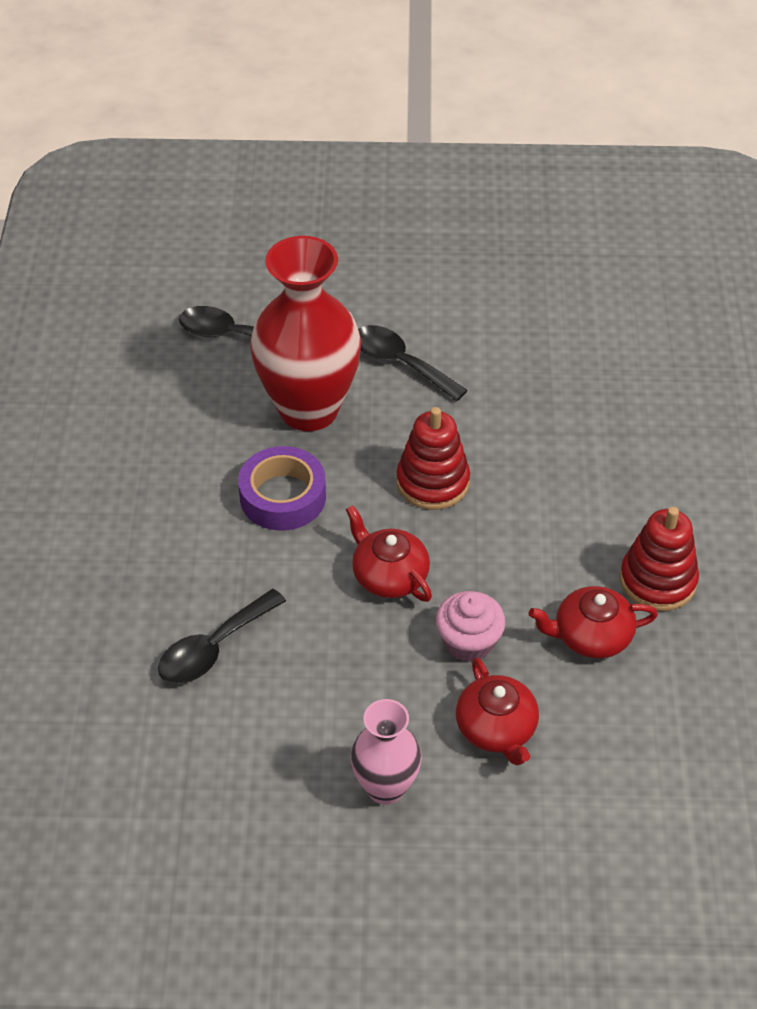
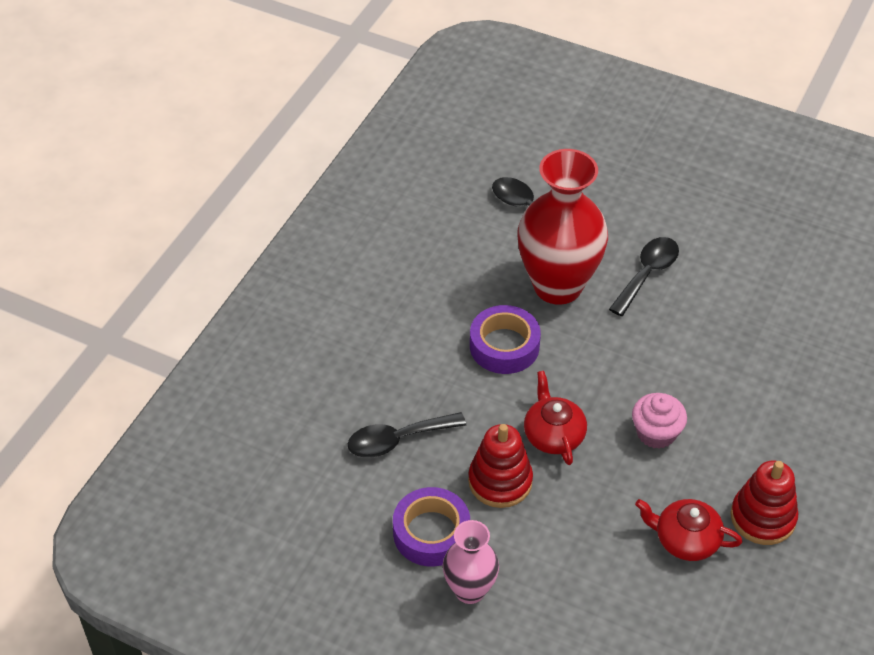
camera: 25 degrees right, 0 degrees up
(308, 739) = (431, 533): none -> purple tape
(400, 363) = (647, 274): black spoon -> black spoon turned 60 degrees clockwise
(432, 482) = (624, 376): red stacking toy -> red stacking toy (500, 481)
(468, 642) = (588, 507): pink cupcake -> pink cupcake (656, 433)
(497, 729) = (575, 581): red teapot -> none

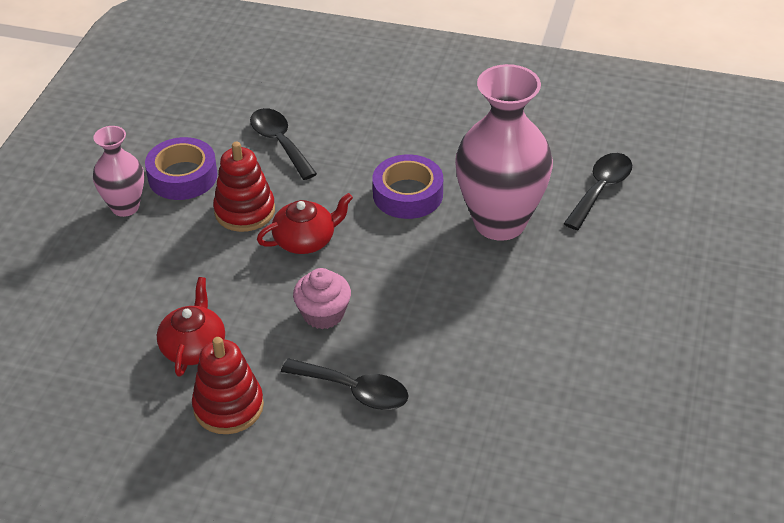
camera: 80 degrees right, 5 degrees down
(557, 286) = (500, 222): red vase -> pink vase
(647, 274) = (542, 289): black spoon -> black spoon (354, 391)

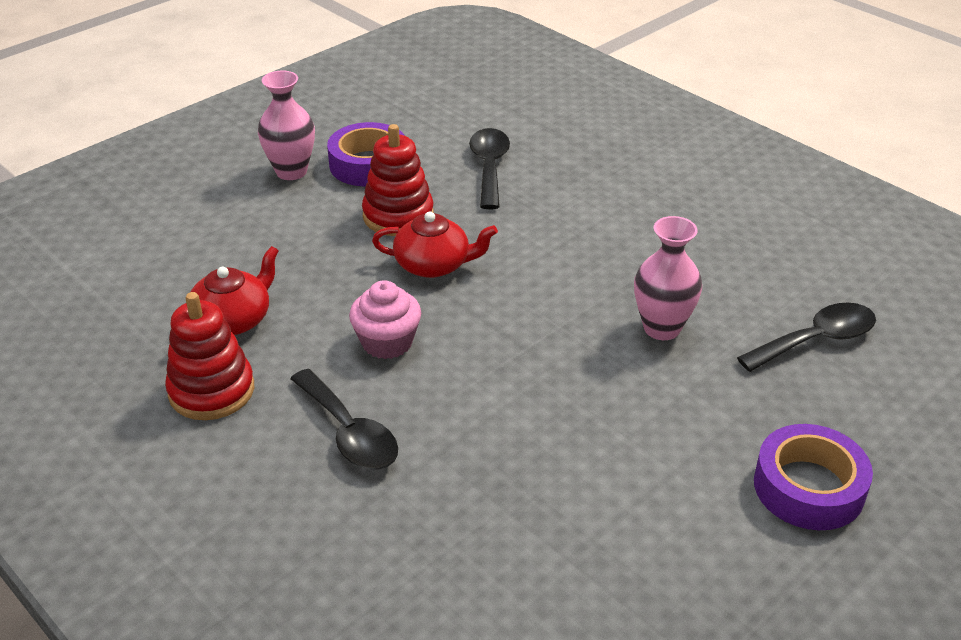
camera: 30 degrees right, 5 degrees down
(407, 194) = (580, 262): purple tape -> purple tape (808, 487)
(500, 222) = (662, 328): pink vase -> pink vase, size x0.54

